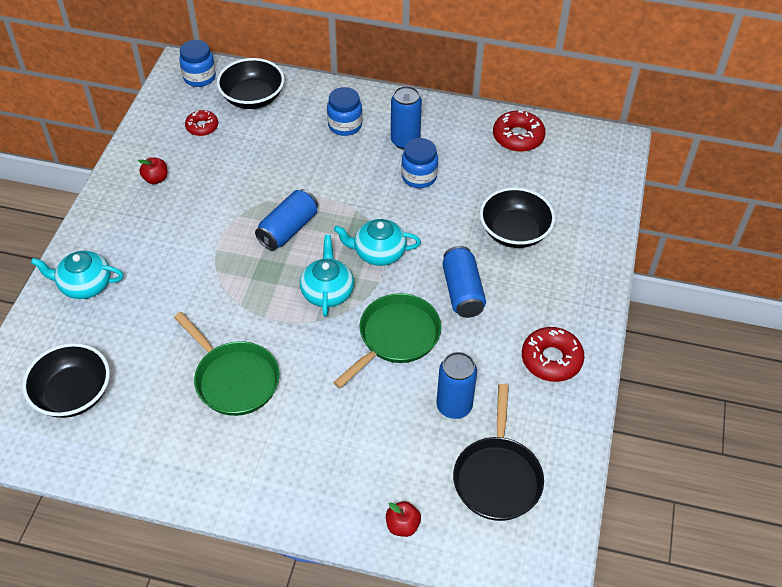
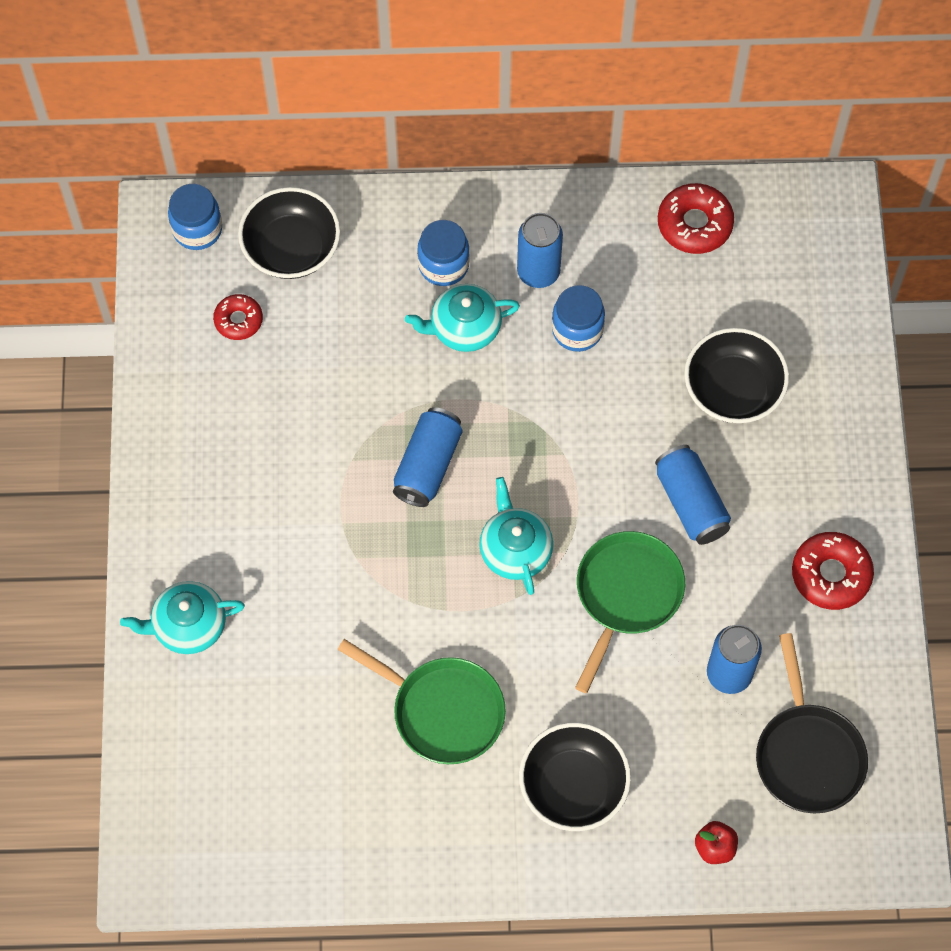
camera: 15 degrees left, 15 degrees up
(73, 394) = (246, 787): black bowl -> black bowl (573, 786)
(156, 179) = (210, 429): red apple -> none
(378, 252) = (562, 470): turquoise teapot -> turquoise teapot (464, 328)

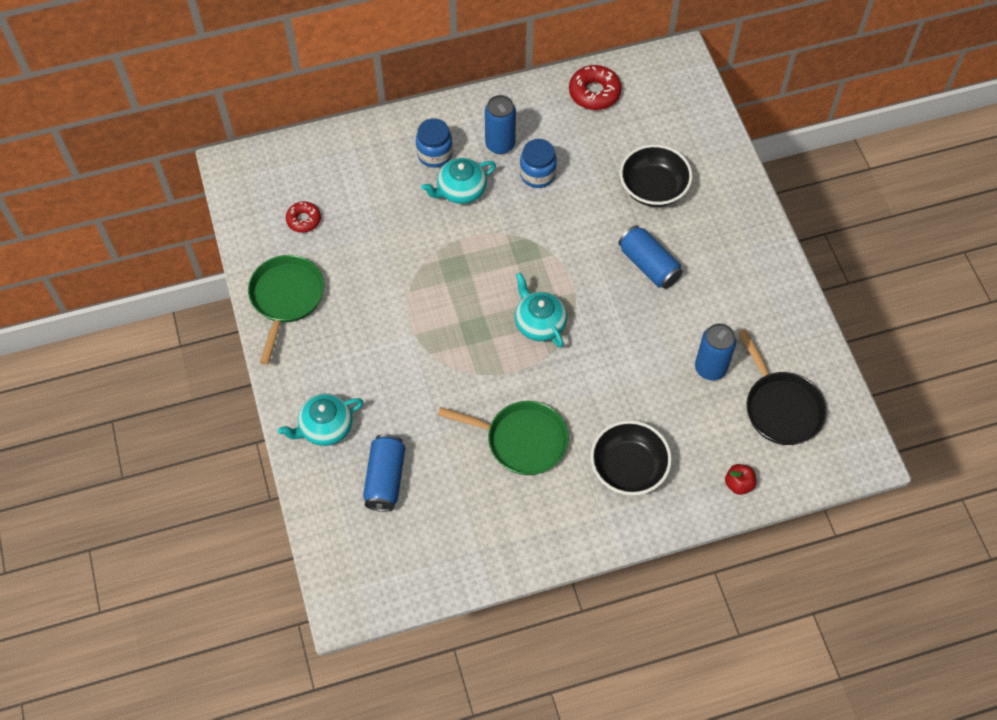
camera: 15 degrees left, 5 degrees down
(197, 229) = (258, 169): blue jar -> none
(291, 248) = (327, 166): black bowl -> none
(427, 465) = (462, 282): blue can -> blue can (385, 479)
(626, 595) = (624, 334): green pan -> green pan (286, 298)
(831, 574) = (757, 288): red donut -> none

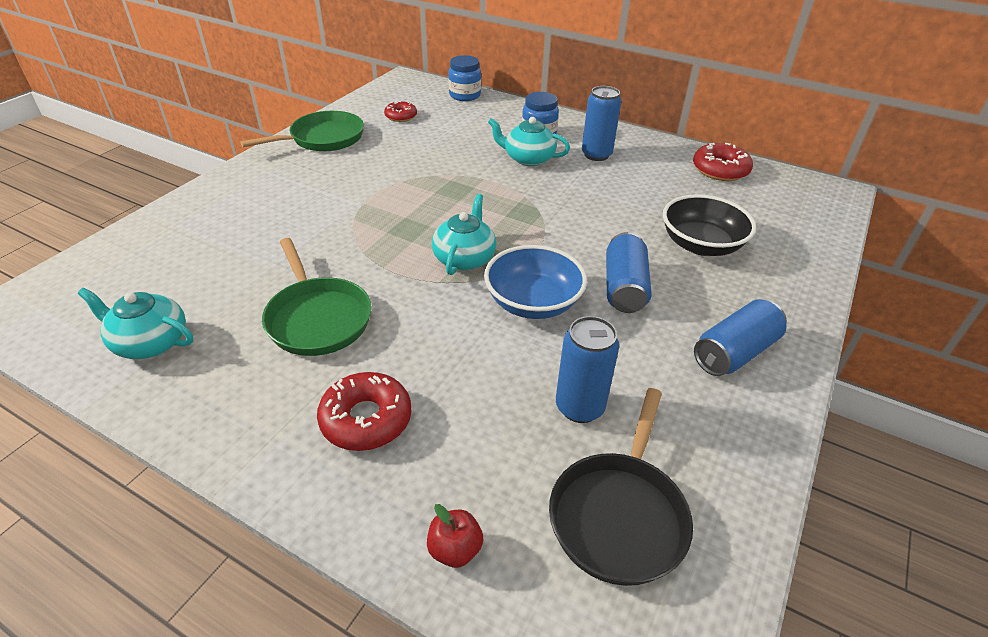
camera: 45 degrees right, 20 degrees down
(325, 427) = (216, 206): turquoise teapot -> turquoise teapot (150, 342)
(385, 479) = (187, 261): blue can -> blue can (734, 352)
(537, 174) = (602, 183): blue jar -> blue jar (465, 95)
(616, 322) = (533, 302): none -> blue bowl
(628, 468) = (366, 419): black bowl -> red donut

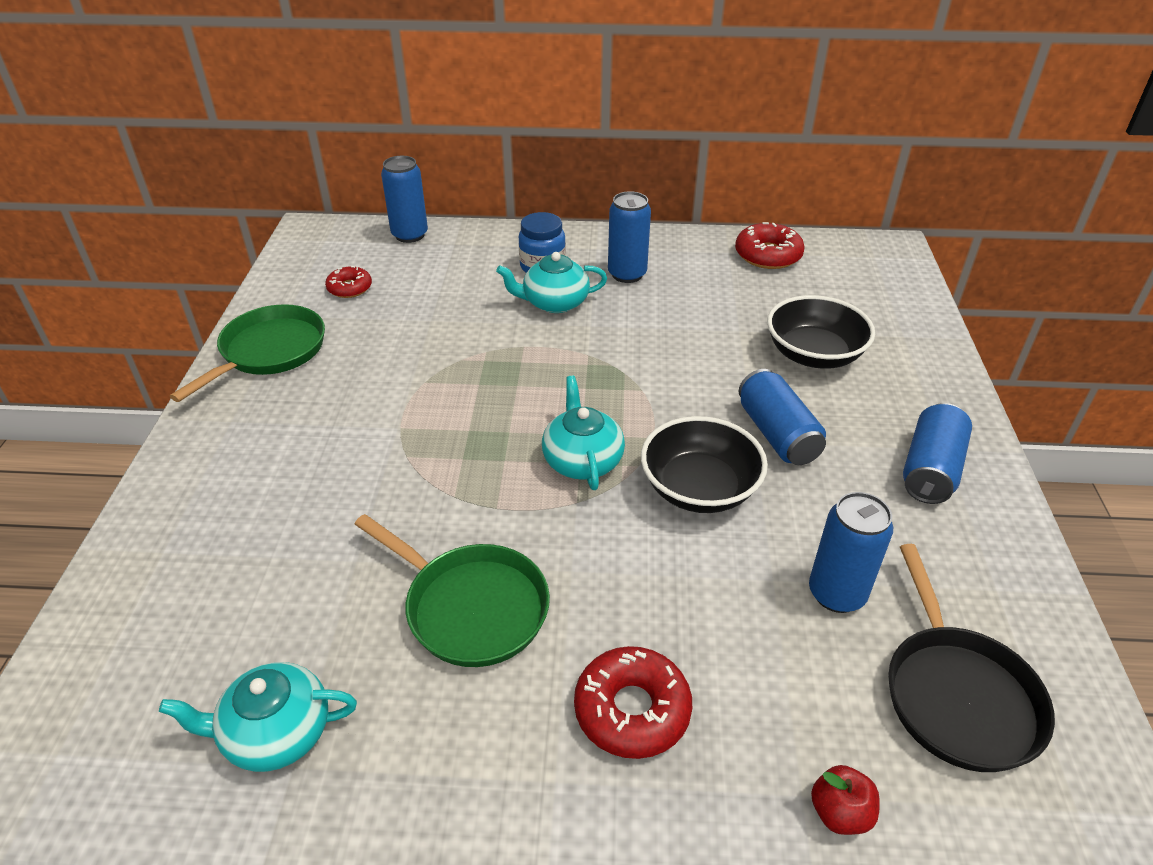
camera: 25 degrees left, 0 degrees up
(465, 95) = (410, 235): blue jar -> blue can
(533, 302) = (699, 488): blue bowl -> black bowl

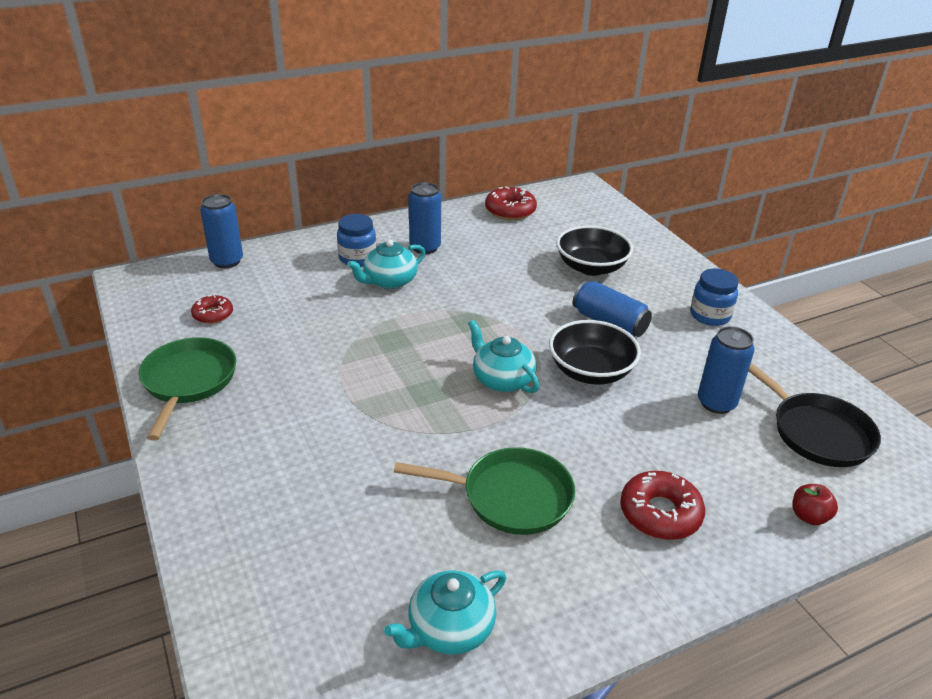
camera: 30 degrees left, 5 degrees down
(930, 469) = (710, 315): blue can -> blue jar

